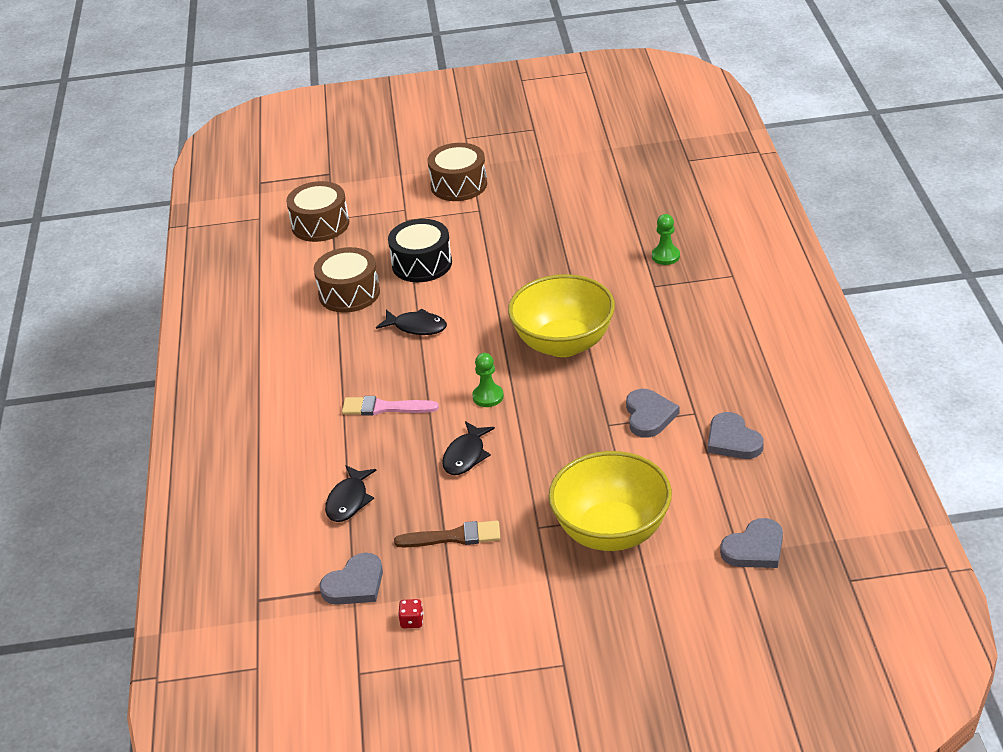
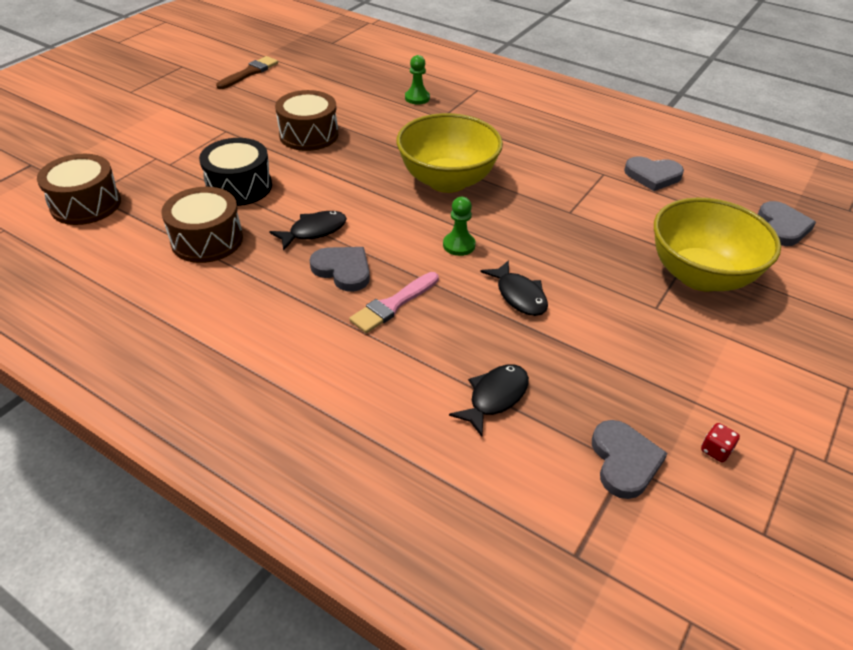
camera: 55 degrees left, 5 degrees up
(349, 500) = (495, 397): black fish -> black fish turned 105 degrees counterclockwise
(454, 537) = (620, 359): brown brush -> brown brush (249, 73)
(459, 185) = (178, 122): brown drum -> brown drum (309, 135)
(649, 415) = (582, 191): grey heart -> grey heart (343, 270)

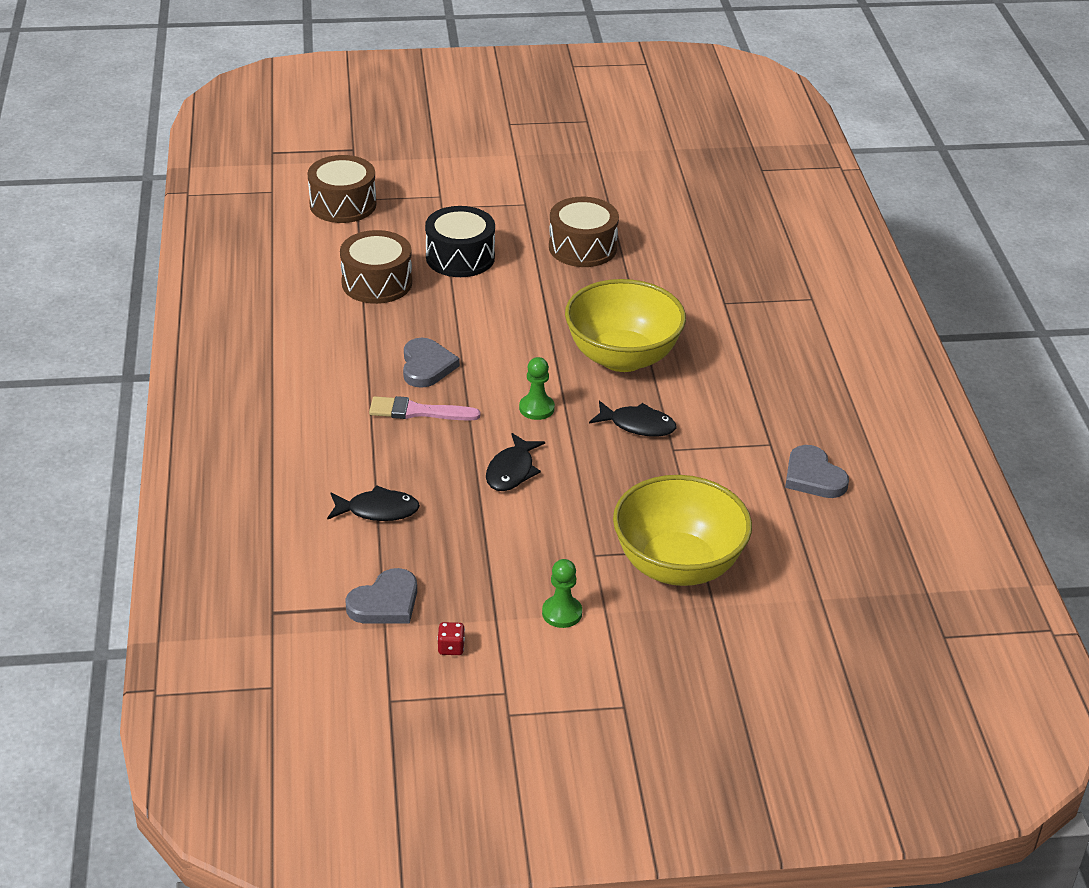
camera: 50 degrees right, 5 degrees down
(249, 73) = (632, 159): brown brush -> none
(314, 231) = (454, 326): black fish -> black fish (637, 425)
(417, 98) = (737, 271): green pawn -> green pawn (562, 613)
(782, 227) = (838, 595): grey heart -> none

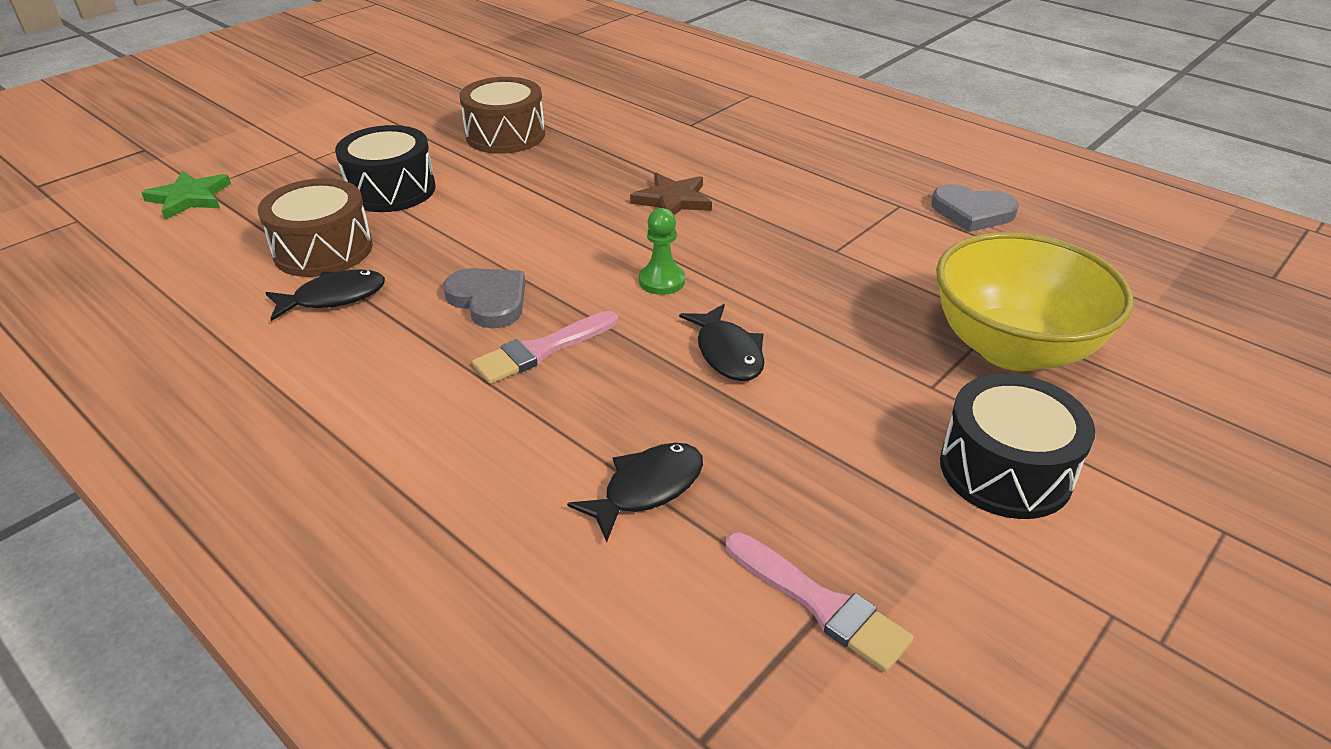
camera: 40 degrees left, 0 degrees up
(343, 204) = (189, 198): brown drum -> green star
(385, 602) = (820, 604): grey heart -> pink brush
(451, 648) = (975, 604): red dice -> none
(562, 613) = (1005, 470): green pawn -> black drum
(622, 357) = (672, 200): yellow bowl -> brown star
(637, 425) = (774, 247): black fish -> black fish (333, 298)

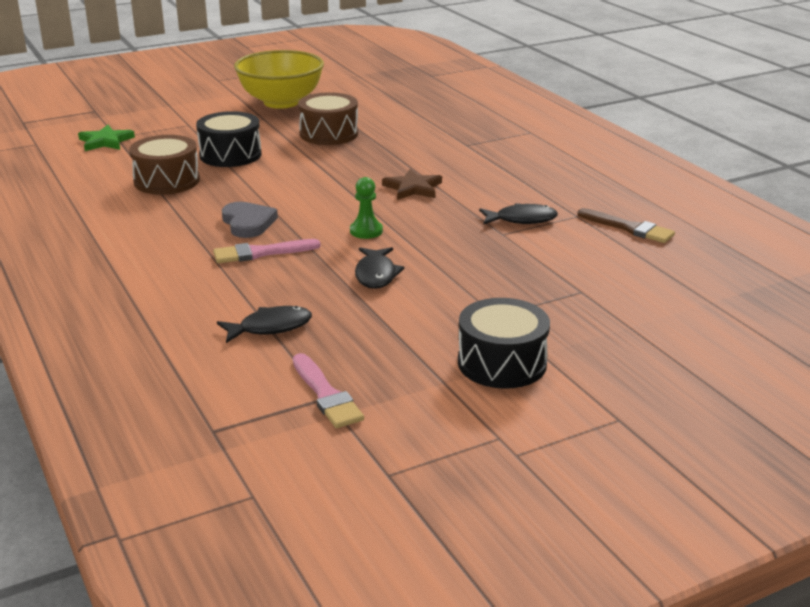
camera: 20 degrees right, 10 degrees down
(333, 298) = (156, 206): black fish -> black fish (521, 219)
(972, 212) = (629, 228): grey heart -> brown brush
(1012, 348) = (574, 306): yellow bowl -> yellow bowl (281, 102)

